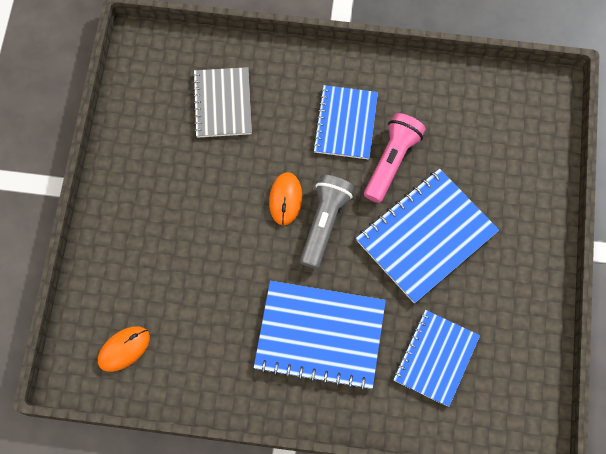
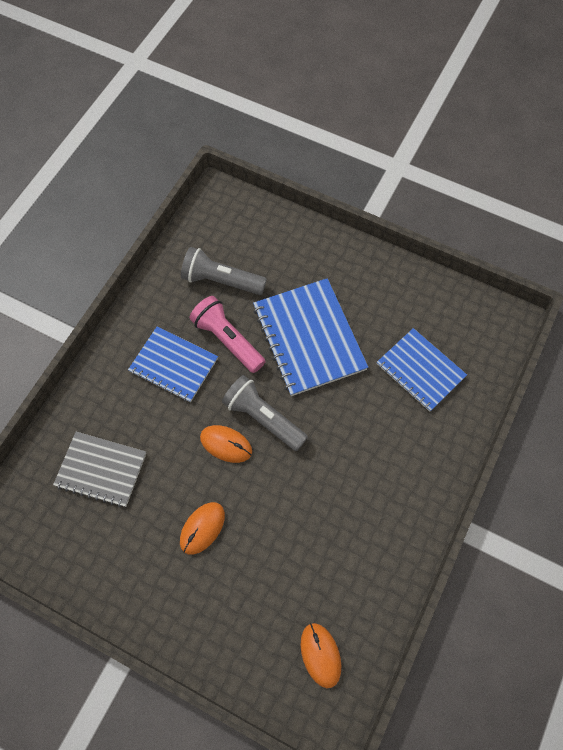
camera: 70 degrees left, 5 degrees down
(200, 208) = (202, 528): none -> orange mouse
(320, 335) = (369, 459): blue notebook -> none
(453, 131) = (221, 281): none -> grey flashlight

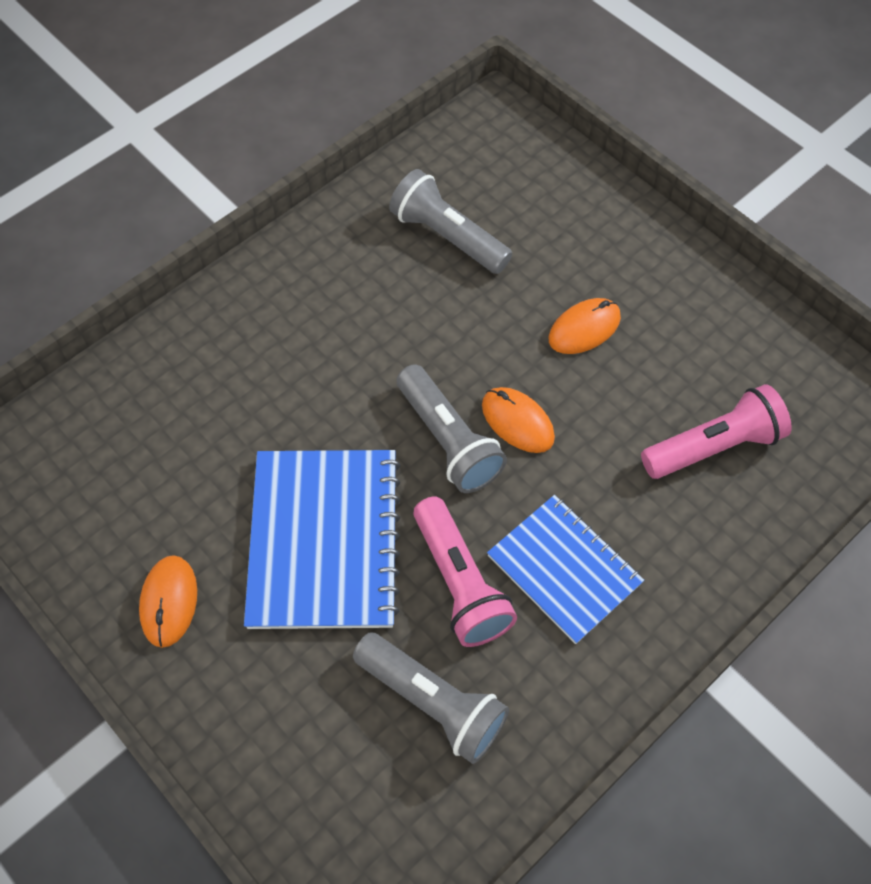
camera: 160 degrees left, 5 degrees down
(101, 470) = (714, 446): grey notebook -> pink flashlight
(320, 655) = (483, 165): orange mouse -> orange mouse (169, 602)
(321, 573) = (447, 237): none -> grey flashlight
(420, 370) = (179, 431): blue notebook -> none

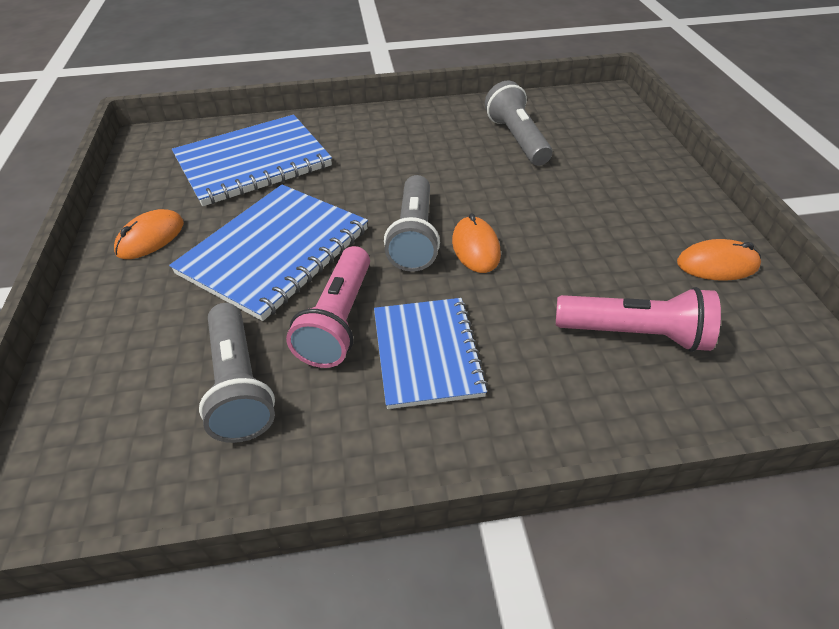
camera: 35 degrees right, 15 degrees down
(175, 430) = (253, 162): none -> blue notebook
(584, 328) = (577, 218): orange mouse -> orange mouse (717, 264)

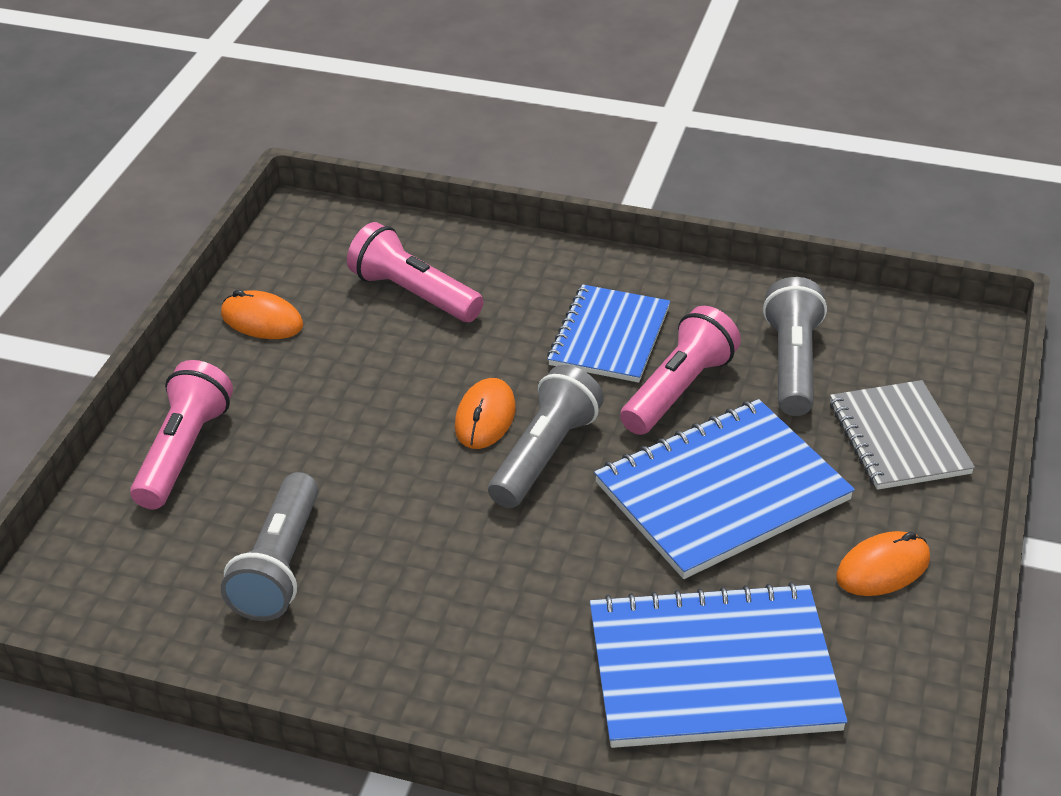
camera: 155 degrees left, 5 degrees down
(132, 340) = (898, 438): none -> grey notebook
(639, 169) = (183, 451): none -> pink flashlight

